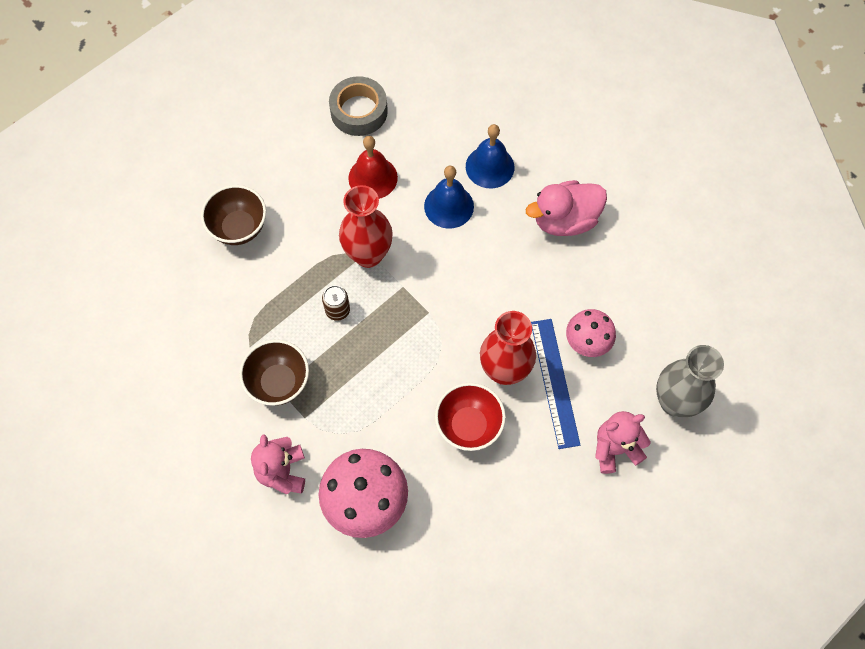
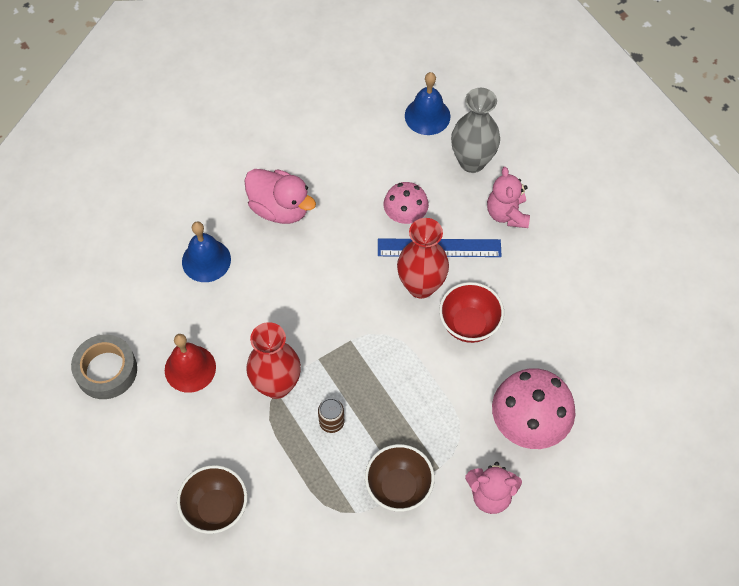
camera: 80 degrees left, 5 degrees down
(449, 206) = (240, 304): blue bell -> blue bell (427, 116)
(564, 220) = (280, 208): pink duck -> pink duck turned 45 degrees counterclockwise

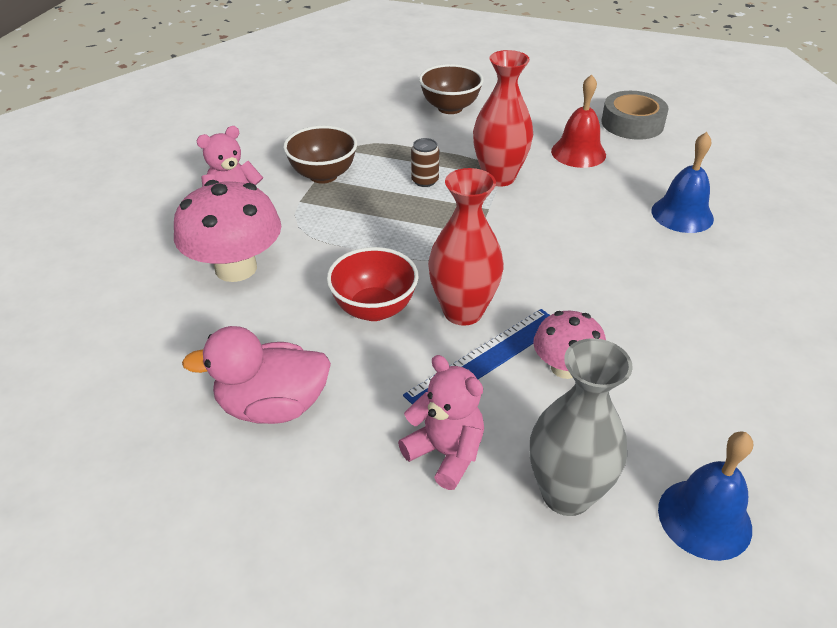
camera: 140 degrees right, 20 degrees down
(280, 208) = (692, 290): pink duck -> pink duck (273, 406)

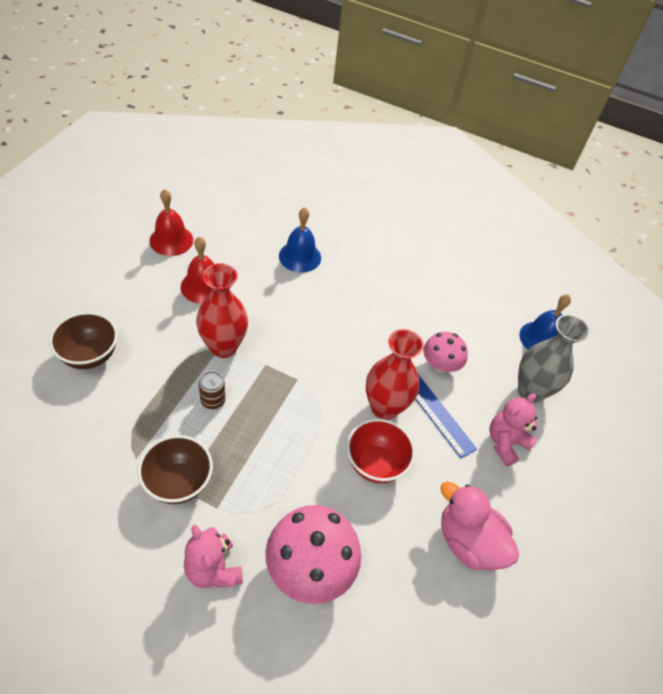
camera: 90 degrees left, 10 degrees up
(273, 406) = (468, 542): pink duck -> pink duck turned 135 degrees clockwise
(632, 123) = (171, 240): grey tape -> red bell

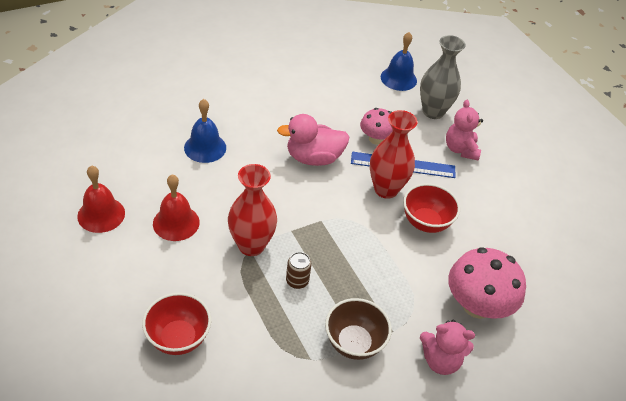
camera: 50 degrees left, 5 degrees down
(90, 356) = (178, 338): brown bowl -> red bowl
(468, 542) = (514, 214): pink duck -> pink duck (313, 158)

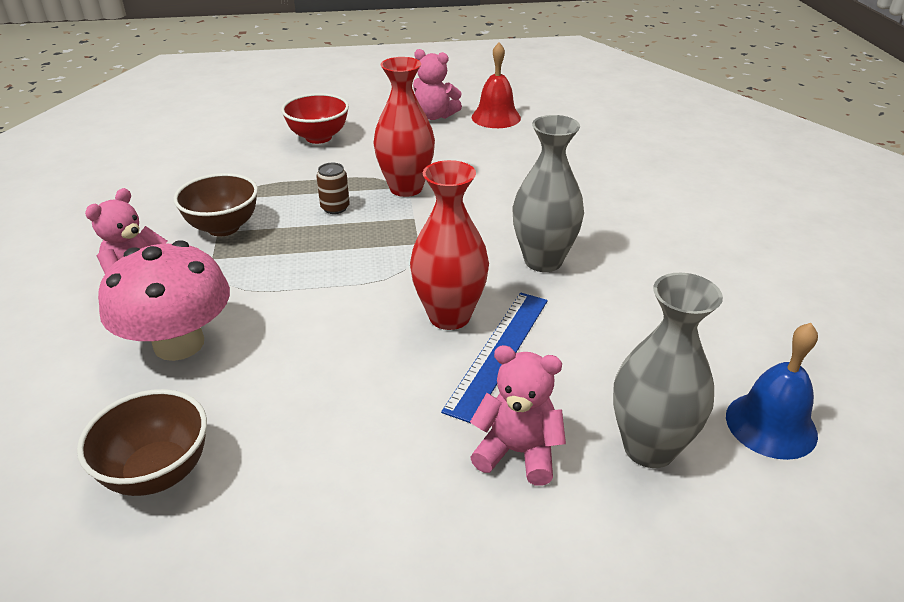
camera: 115 degrees right, 10 degrees down
(107, 259) = (435, 116): none -> pink teddy bear
(176, 223) = (465, 151): red bell -> none
(205, 147) = (586, 181): blue bell -> none
(313, 158) = (543, 261): pink duck -> grey vase
(376, 139) = (574, 337): pink mushroom -> none
(426, 222) = (359, 340): red bowl -> none
(553, 269) = (158, 472): none -> brown bowl

